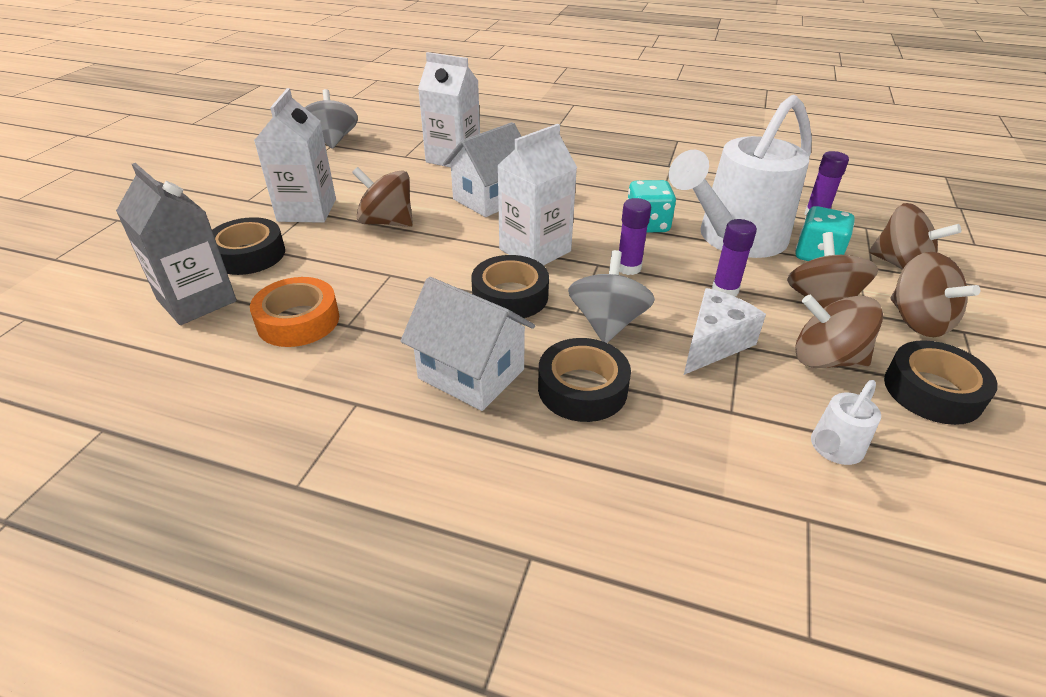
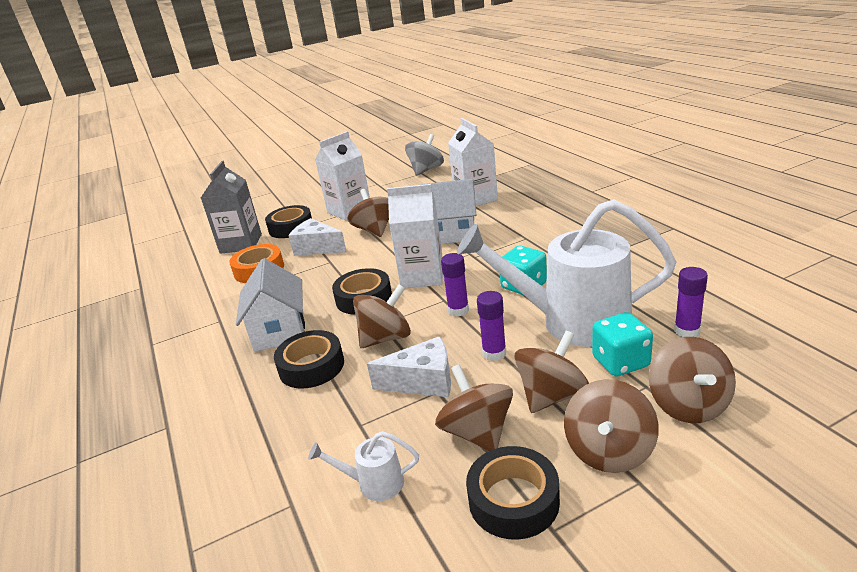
camera: 50 degrees right, 10 degrees down
(342, 265) = (317, 248): none -> white cheese
(607, 323) = (385, 338): grey spinning top -> brown spinning top

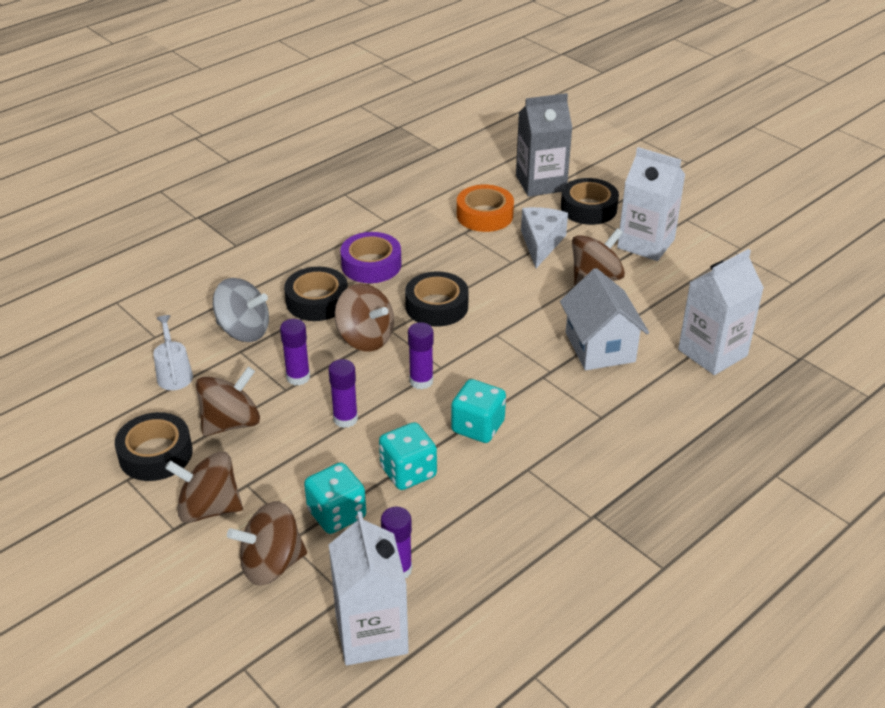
camera: 70 degrees right, 10 degrees up
(279, 331) = (371, 265): white house -> purple tape
(422, 276) = (489, 341): white carton -> white carton (371, 634)
(423, 382) = (298, 377): white cheese -> purple glue stick
(426, 170) = (804, 285): grey spinning top -> grey spinning top (244, 331)
(551, 396) = (281, 466): brown spinning top -> none
(571, 321) = (408, 472): white watering can -> turquoise dice

